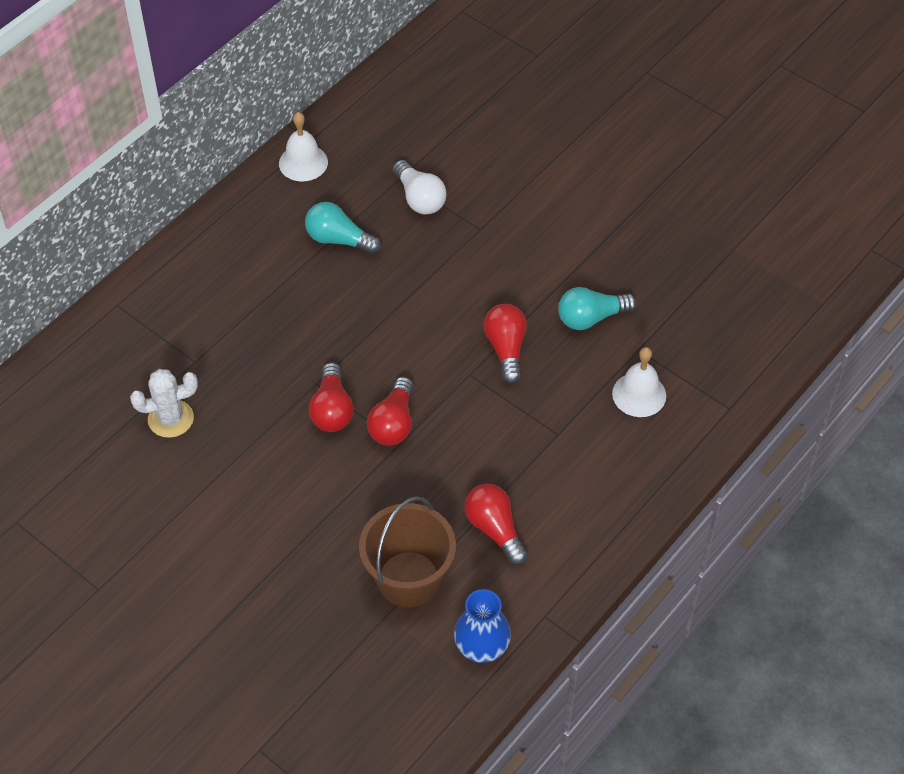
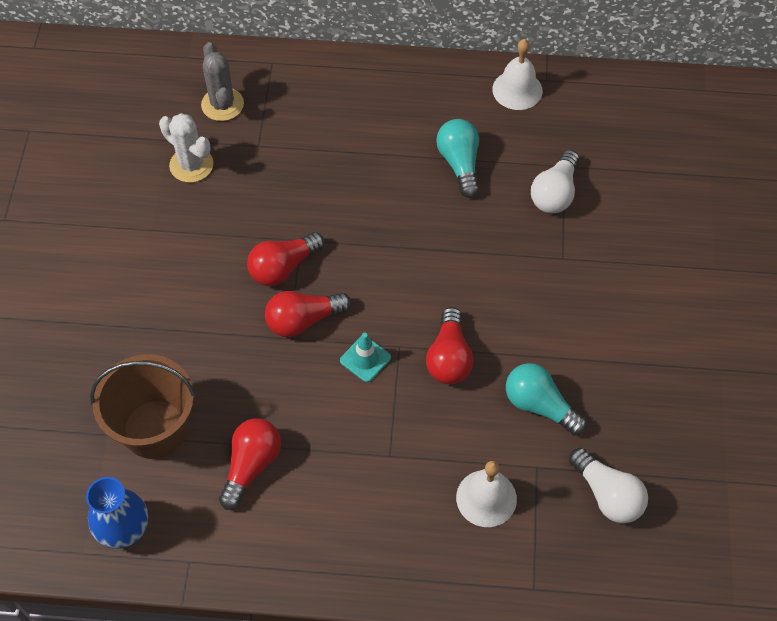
camera: 55 degrees right, 5 degrees up
(128, 363) = (222, 104): none -> grey cactus
(462, 402) = (365, 359): none -> turquoise traffic cone
(506, 349) = (449, 358): red light bulb -> red light bulb turned 135 degrees clockwise
(691, 322) = (607, 494): none -> white light bulb

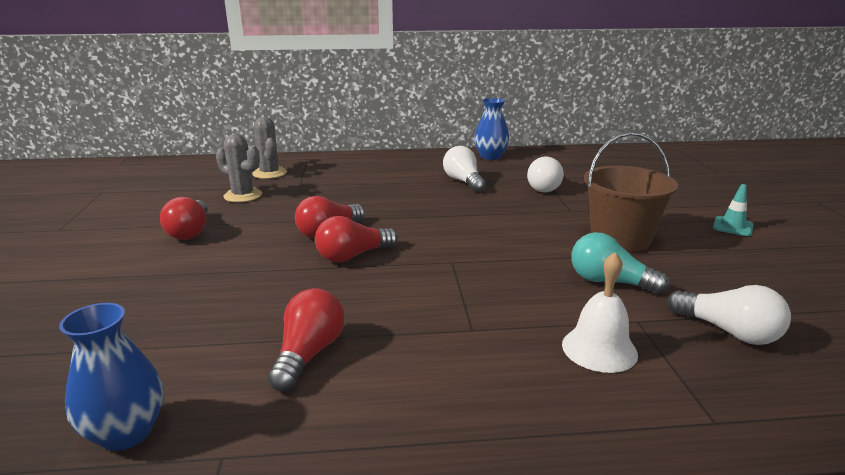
camera: 10 degrees left, 35 degrees down
(155, 429) = (188, 338): brown bucket -> brown bucket (620, 239)
(191, 165) = (243, 196): white cactus -> grey cactus
(365, 359) = (421, 271): turquoise traffic cone -> turquoise traffic cone (732, 226)
(449, 358) = (503, 263): red light bulb -> red light bulb (190, 232)
(459, 164) = (463, 182): turquoise light bulb -> white light bulb
(517, 90) = (490, 156): white bell -> blue vase

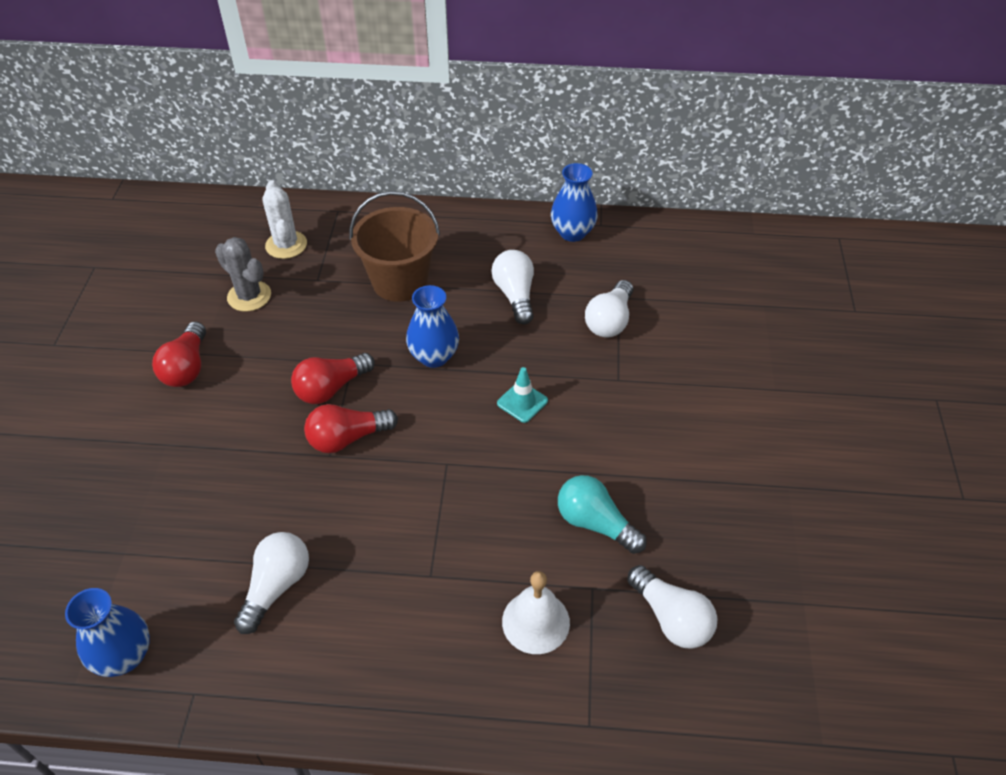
camera: 10 degrees right, 25 degrees up
(269, 173) = (286, 245): grey cactus -> white cactus
(309, 354) = (276, 586): red light bulb -> white light bulb
(412, 211) = (434, 356): none -> blue vase
(620, 239) = (646, 447): brown bucket -> brown bucket (400, 282)
(732, 226) = (792, 440): turquoise traffic cone -> turquoise traffic cone (522, 402)

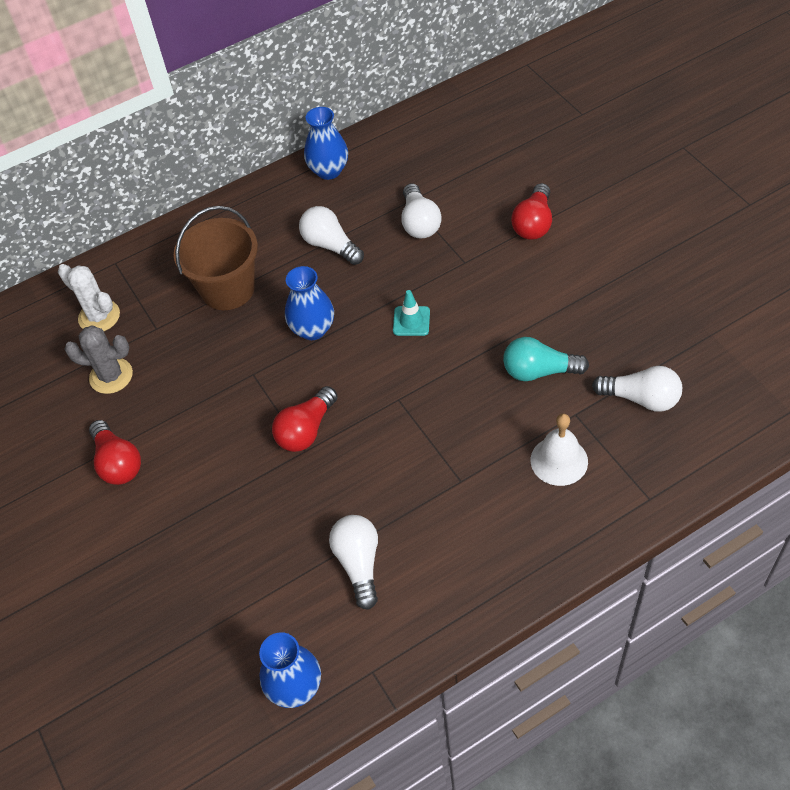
camera: 30 degrees left, 5 degrees up
(331, 388) = (255, 402): red light bulb -> red light bulb (533, 223)

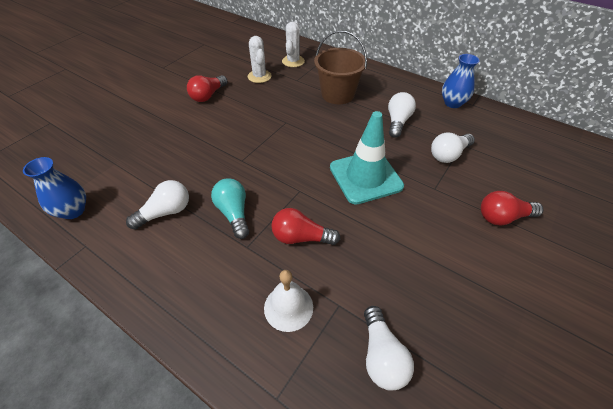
camera: 60 degrees right, 5 degrees down
(111, 376) = (259, 76): grey cactus -> white cactus
(306, 430) = (256, 156): red light bulb -> red light bulb (301, 237)
(313, 329) = (331, 135): blue vase -> none
(411, 321) = (365, 177): turquoise traffic cone -> turquoise traffic cone, size x2.27
(539, 371) = (366, 265): turquoise light bulb -> turquoise light bulb (234, 213)

